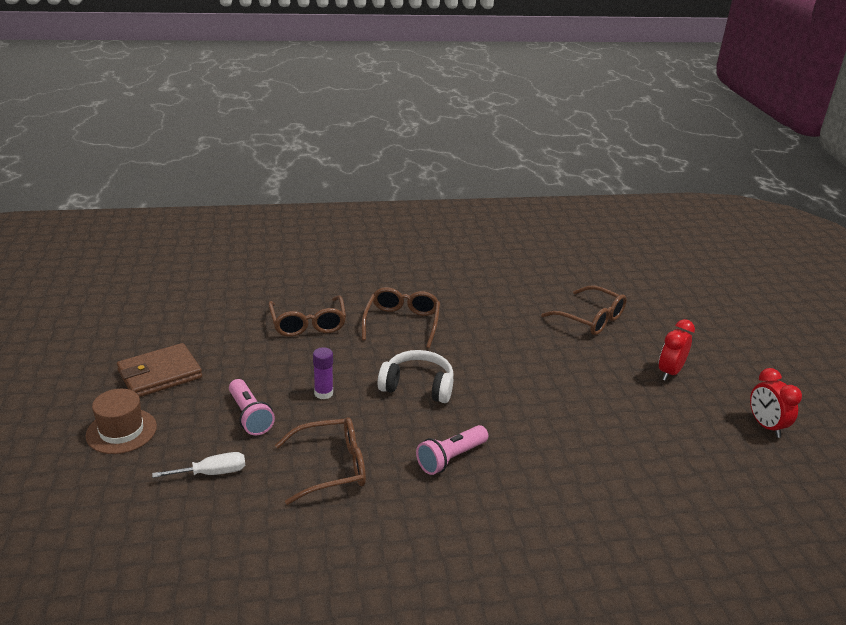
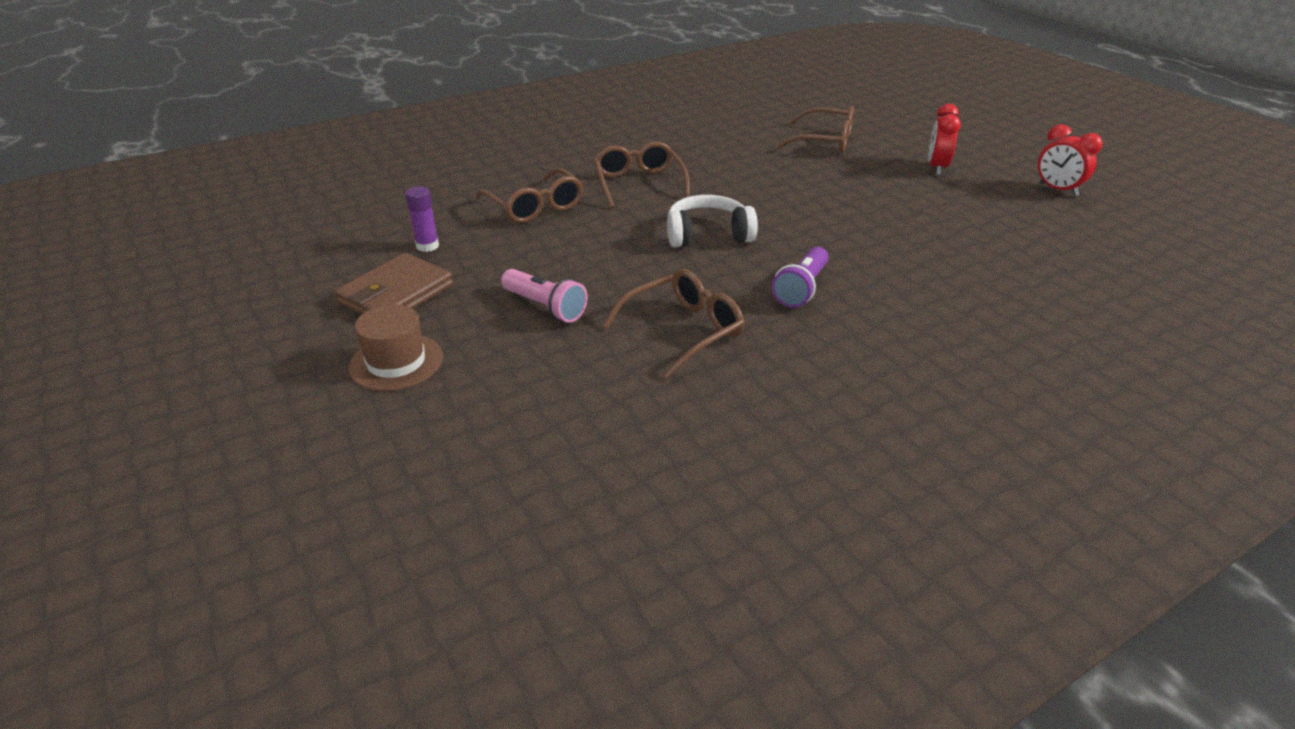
camera: 20 degrees left, 5 degrees up
(212, 473) = (550, 373): white screwdriver -> none
(323, 393) = (611, 265): purple glue stick -> purple glue stick (427, 246)
(451, 458) = (801, 289): pink flashlight -> purple flashlight

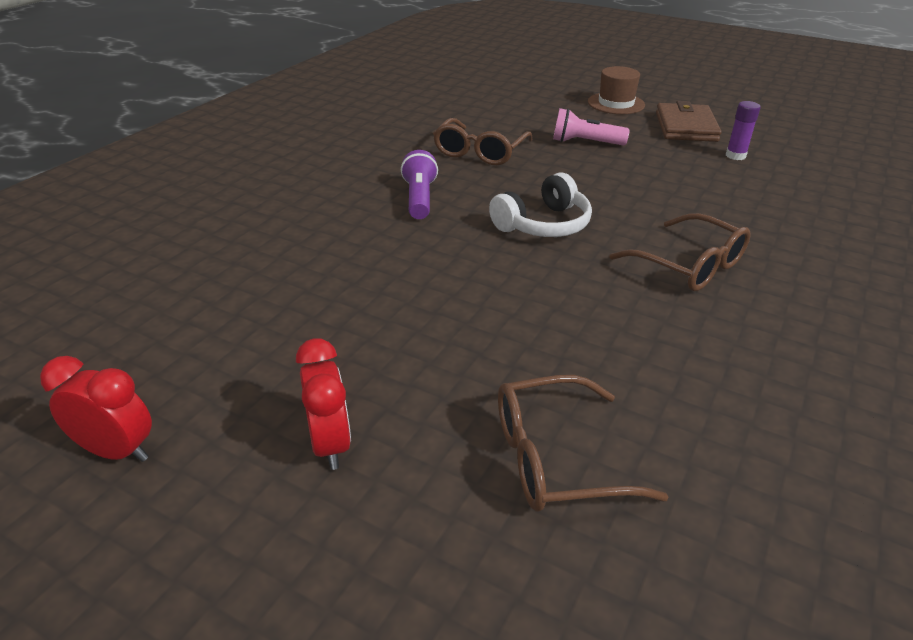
camera: 150 degrees right, 0 degrees up
(535, 207) = (731, 208): brown glasses -> none

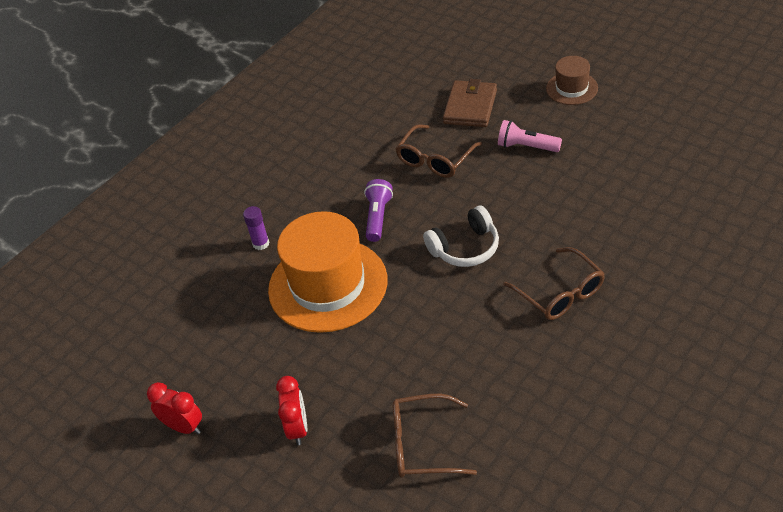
camera: 15 degrees right, 10 degrees up
(360, 263) = (328, 285): none -> orange hat
(686, 127) = (623, 124): brown wallet -> brown wallet (470, 107)
(735, 156) = (651, 165): purple glue stick -> purple glue stick (261, 243)

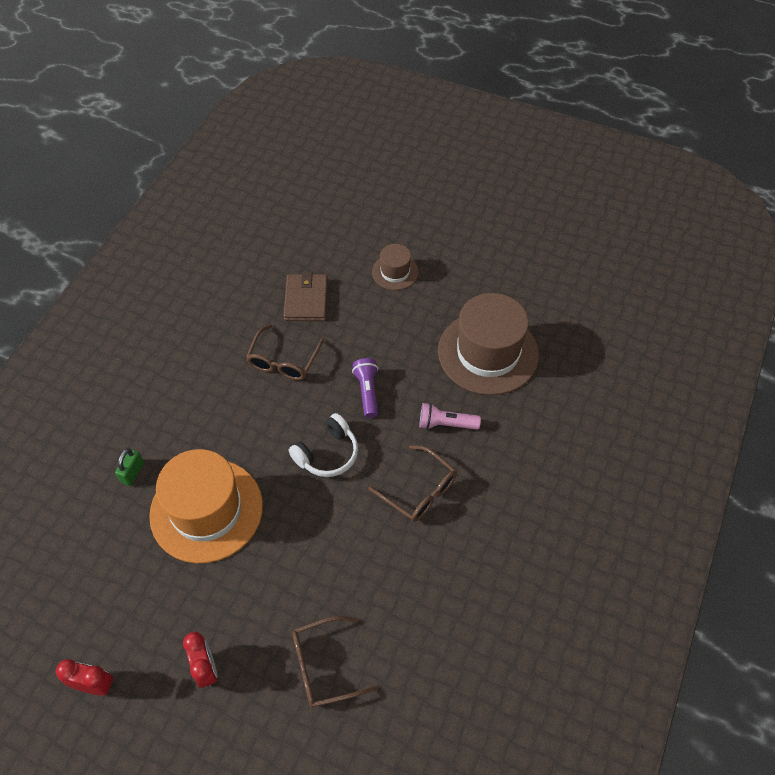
camera: 20 degrees left, 10 degrees up
(261, 243) = (132, 472): purple glue stick -> green padlock
(378, 217) = (240, 430): purple flashlight -> purple flashlight (367, 391)
(526, 147) = (365, 339): pink flashlight -> pink flashlight (446, 424)
(663, 171) = (488, 352): none -> brown hat

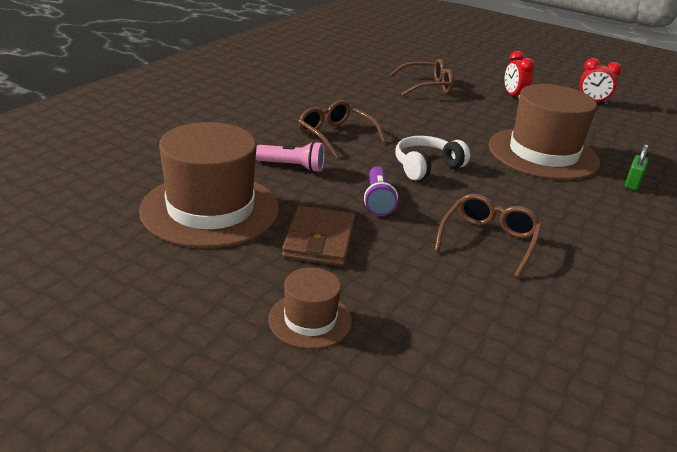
camera: 175 degrees left, 25 degrees down
(206, 510) = (543, 154): orange hat -> brown hat
(306, 300) = (465, 303): brown wallet -> brown wallet (319, 240)

